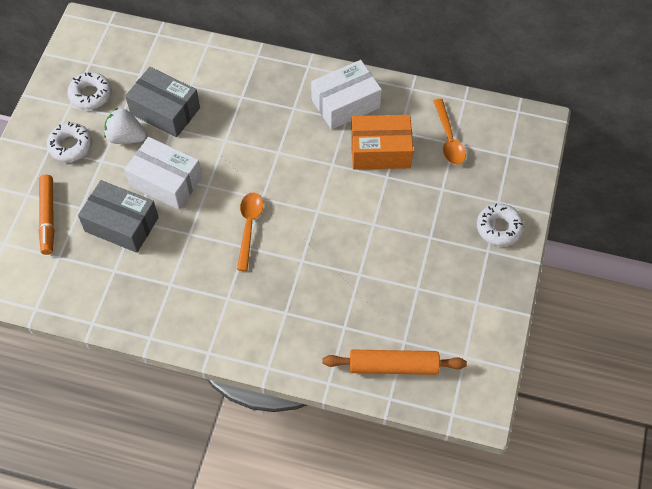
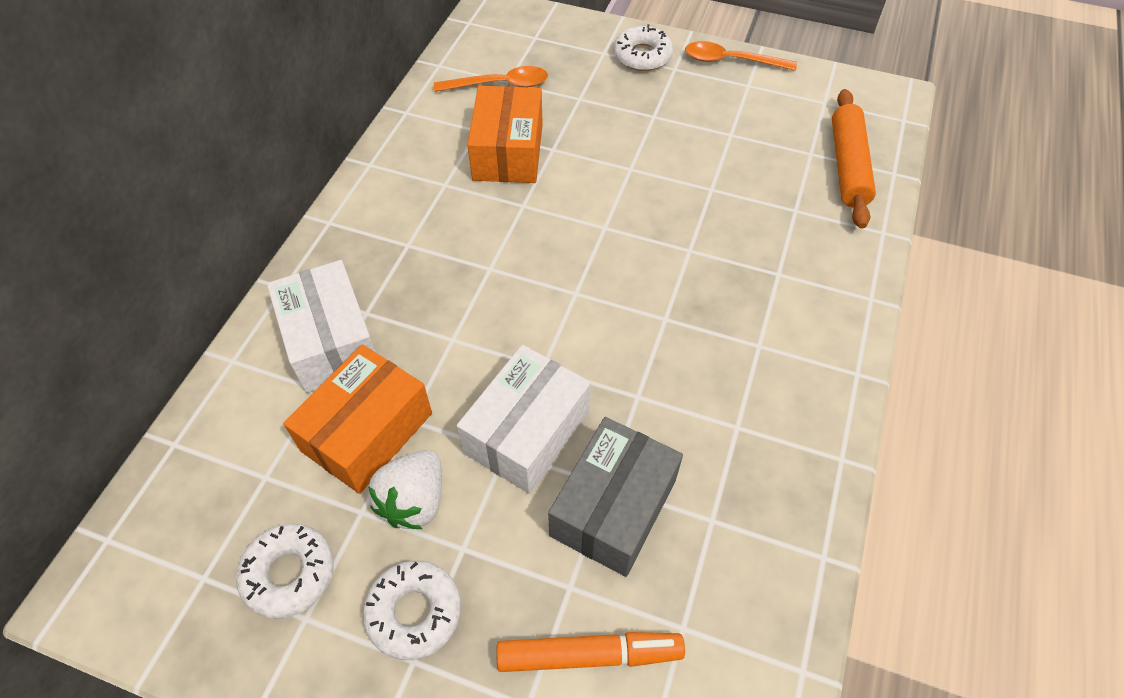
camera: 85 degrees left, 5 degrees down
(165, 111) = (367, 432): grey box -> orange box
(249, 227) = (628, 312): orange spoon -> orange spoon (731, 61)
(345, 103) = (415, 183): white box -> white box (331, 341)

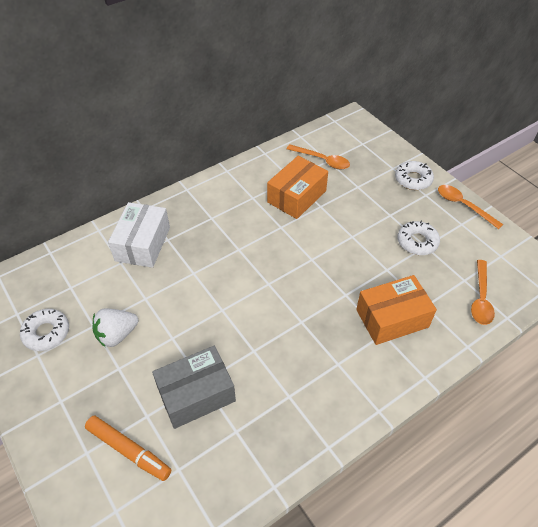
camera: 35 degrees right, 5 degrees down
(367, 432) = (124, 293): orange box -> orange box (392, 318)
(414, 612) = (77, 381): white donut -> white donut (417, 242)
(527, 432) = (189, 335): white box -> none
(847, 166) = (480, 298): orange rolling pin -> orange spoon

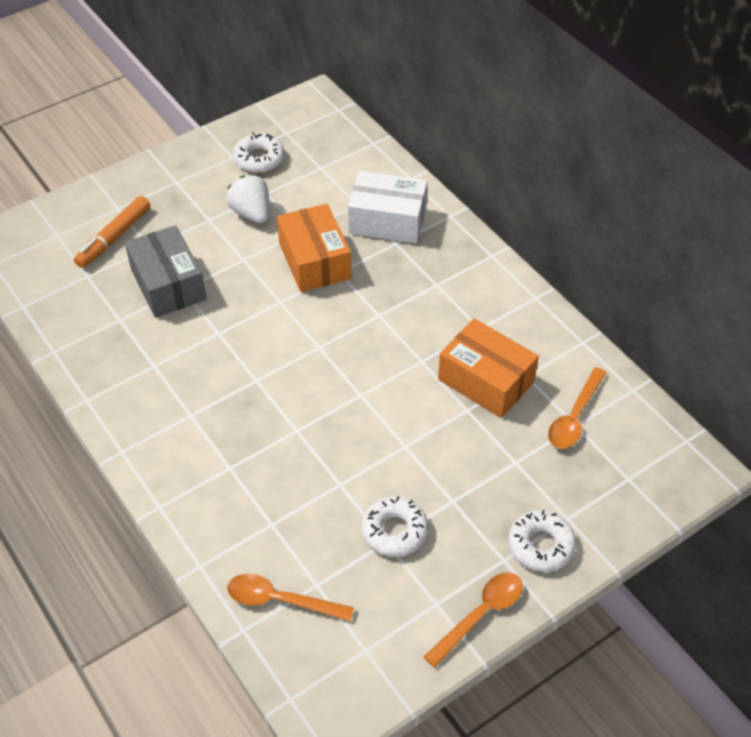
camera: 90 degrees right, 0 degrees up
(392, 318) = (253, 480): orange box -> orange box (314, 261)

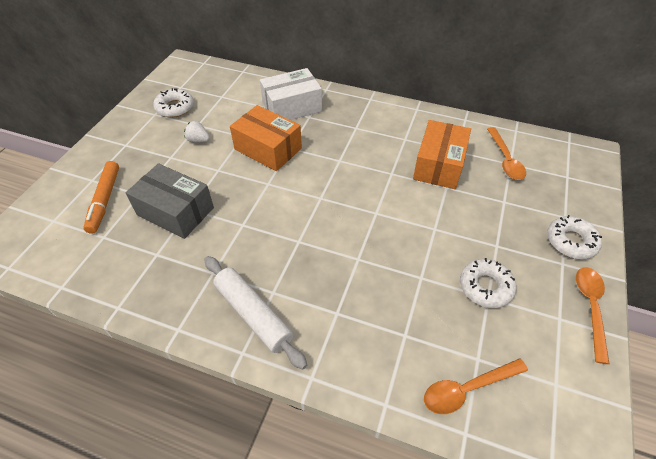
camera: 35 degrees left, 0 degrees up
(157, 424) = (253, 314): none -> white rolling pin
(251, 213) = (198, 140): white strawberry -> white strawberry, size x0.64
(486, 380) = (439, 165): orange box -> orange box turned 75 degrees counterclockwise

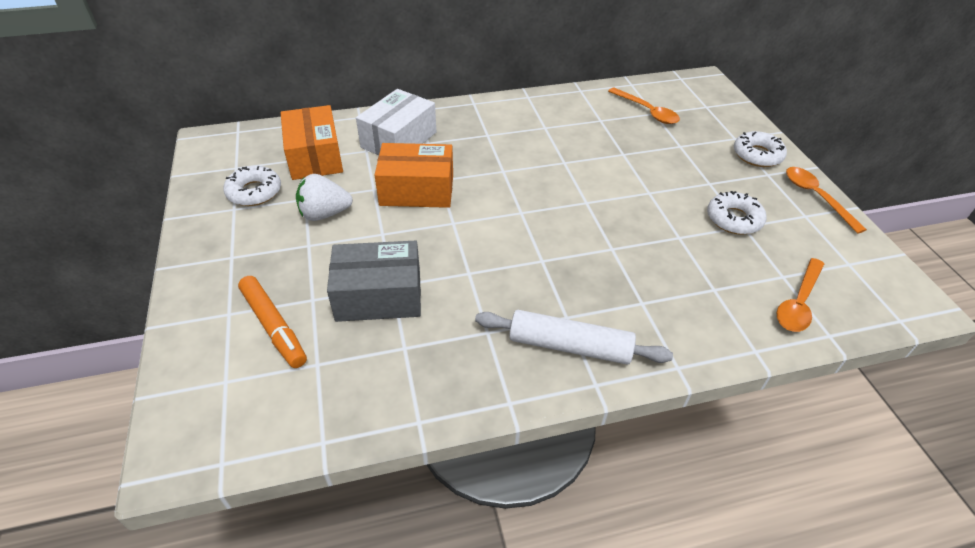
camera: 35 degrees left, 5 degrees down
(198, 140) = (324, 214): white strawberry -> white strawberry, size x1.57
(439, 165) = (598, 138): orange box -> orange box (315, 157)

